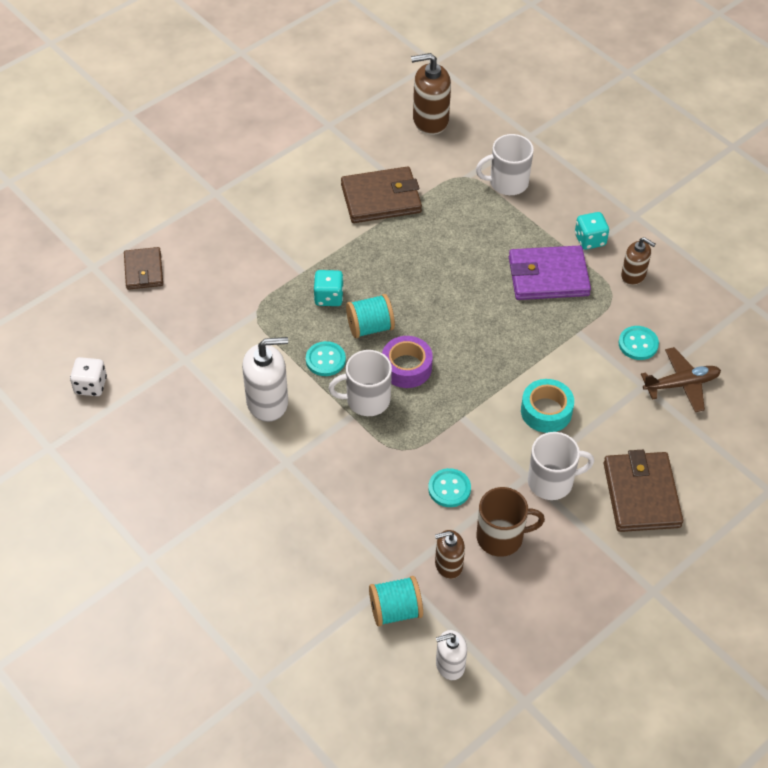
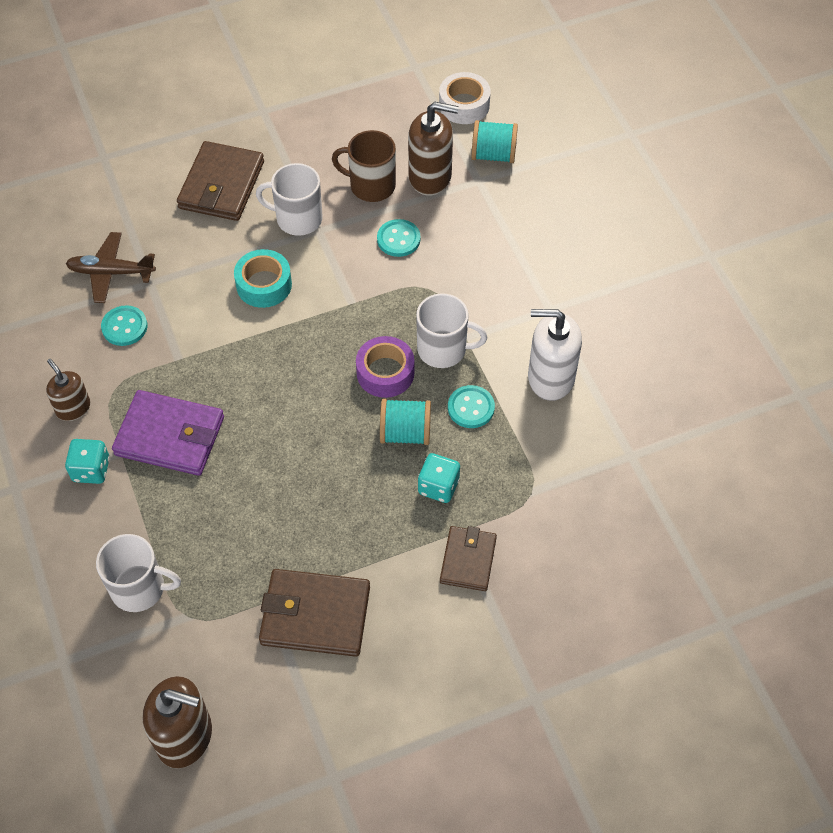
camera: 160 degrees left, 5 degrees up
(90, 385) = (746, 454): white dice -> none
(143, 270) = (658, 596): brown wallet -> brown wallet (468, 560)
(448, 565) = (430, 176): brown soap dispenser -> brown soap dispenser, size x1.64
(450, 665) = (464, 105): white soap dispenser -> white tape

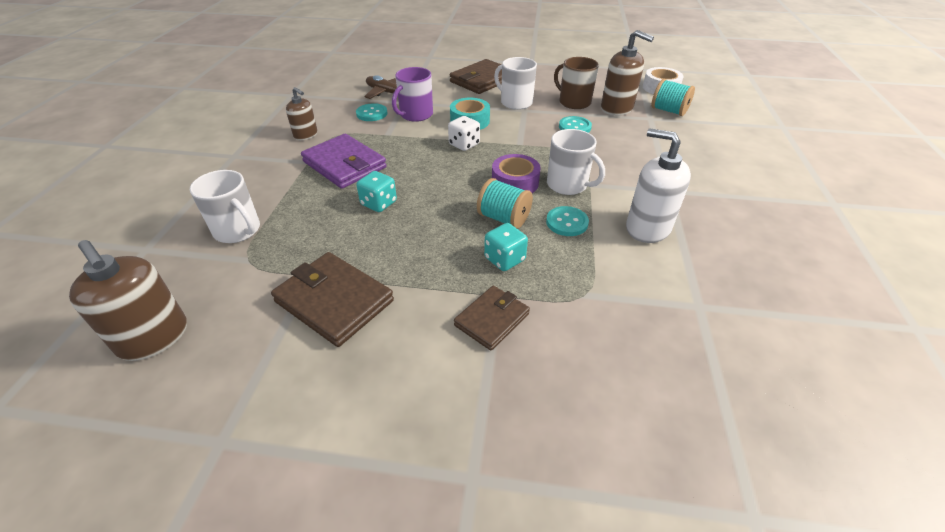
camera: 30 degrees right, 15 degrees down
(73, 408) = (306, 135): brown soap dispenser -> brown soap dispenser turned 135 degrees clockwise
(91, 470) = (282, 163): turquoise dice -> turquoise dice (379, 203)
(185, 303) = (415, 115): none -> purple mug
(287, 334) = (464, 144): none -> white dice

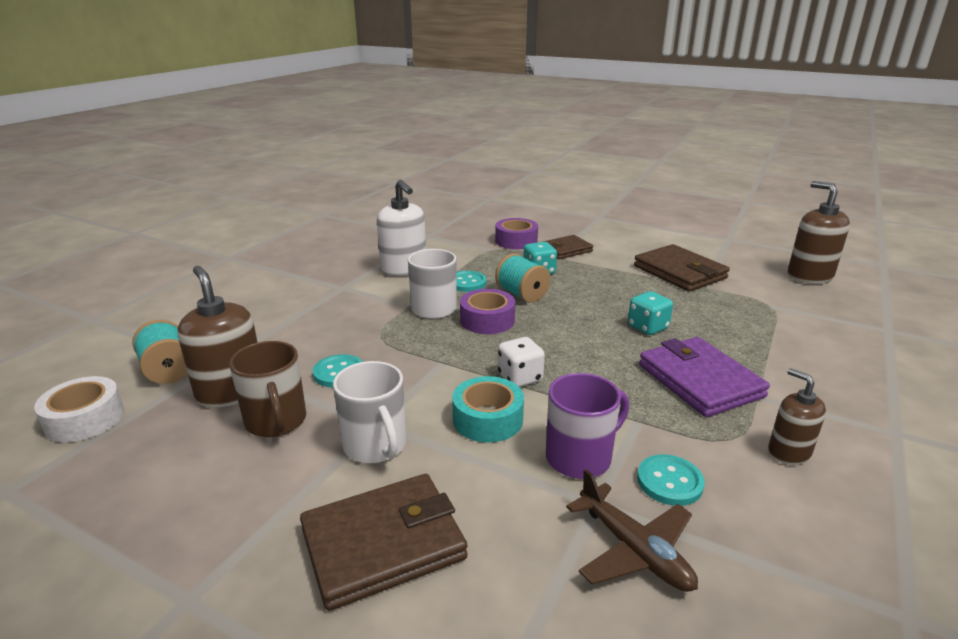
camera: 160 degrees left, 15 degrees down
(238, 230) = (799, 329): white mug -> none
(572, 326) = (516, 241): none -> purple tape

